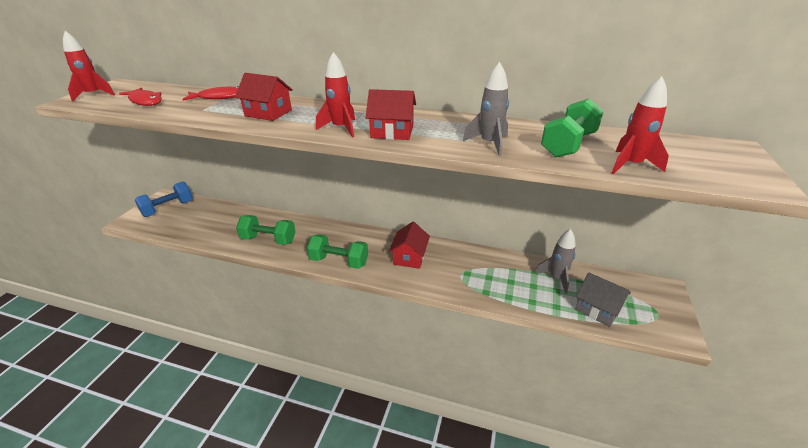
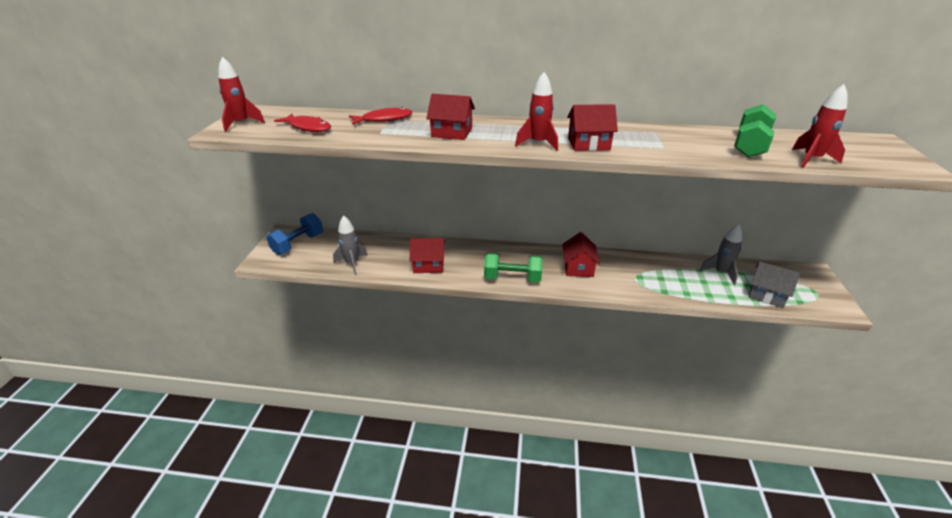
camera: 10 degrees left, 0 degrees up
(268, 240) = (428, 265): green dumbbell -> red house
(489, 144) = (684, 149): grey rocket -> grey rocket (352, 264)

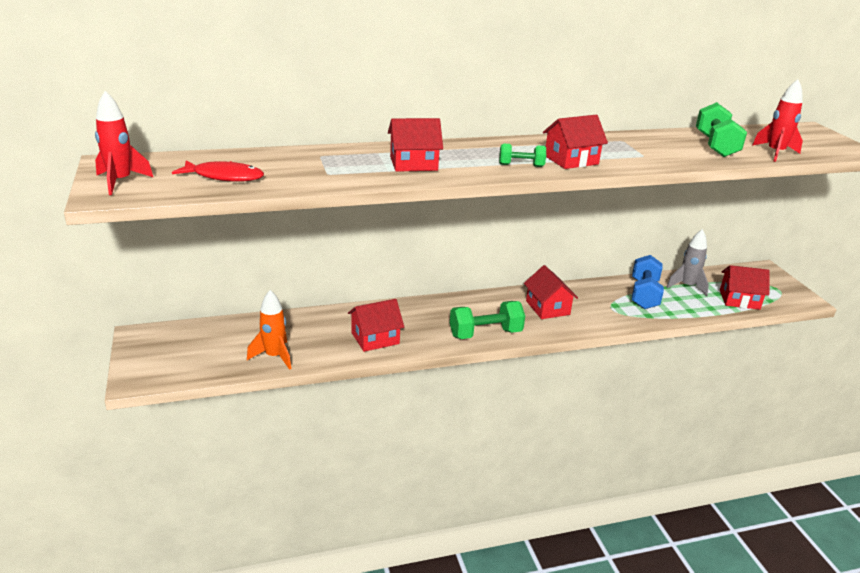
camera: 25 degrees left, 5 degrees down
(298, 244) = (174, 346): blue dumbbell -> blue dumbbell (644, 294)
(352, 264) = (274, 356): grey rocket -> orange rocket
(384, 119) = (312, 156): red fish -> none
(538, 143) = (521, 165): red rocket -> green dumbbell
(767, 295) = (739, 299): grey house -> red house

